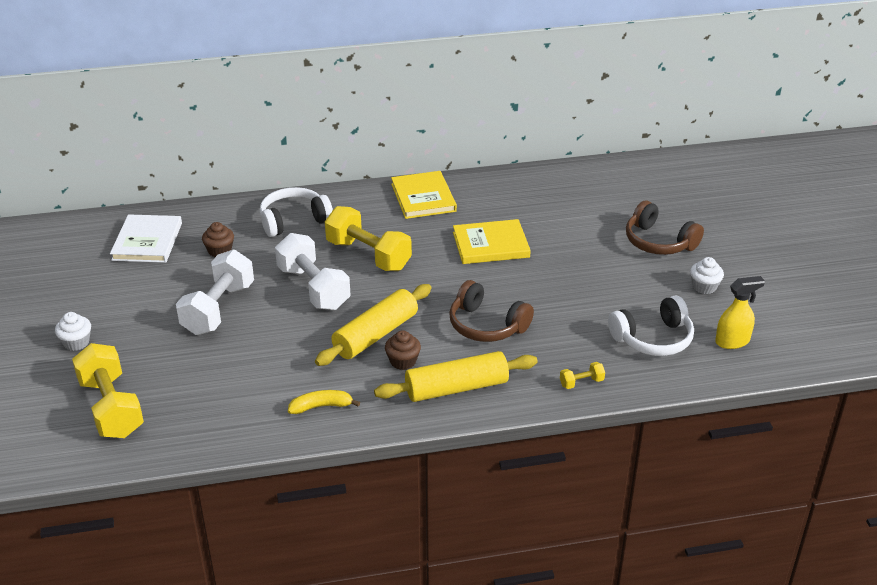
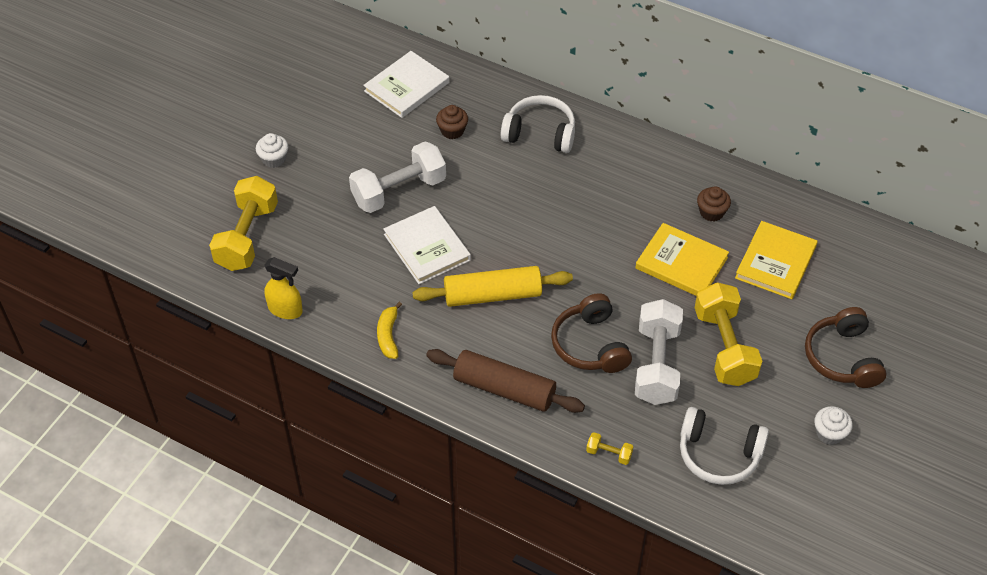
camera: 40 degrees right, 15 degrees up
(285, 332) = (427, 247): none -> white book
(313, 288) = (489, 216): white dumbbell -> white dumbbell (657, 365)
(321, 406) = (388, 336): yellow banana -> yellow banana turned 120 degrees counterclockwise
(368, 255) = (565, 209): yellow dumbbell -> yellow dumbbell (724, 347)
(403, 361) = (488, 335): brown cupcake -> brown cupcake (711, 212)
(423, 197) = (675, 173): yellow book -> yellow book (775, 262)
(456, 388) = (504, 389): yellow rolling pin -> brown rolling pin
(732, 341) = (788, 506): yellow spray bottle -> yellow spray bottle (285, 310)

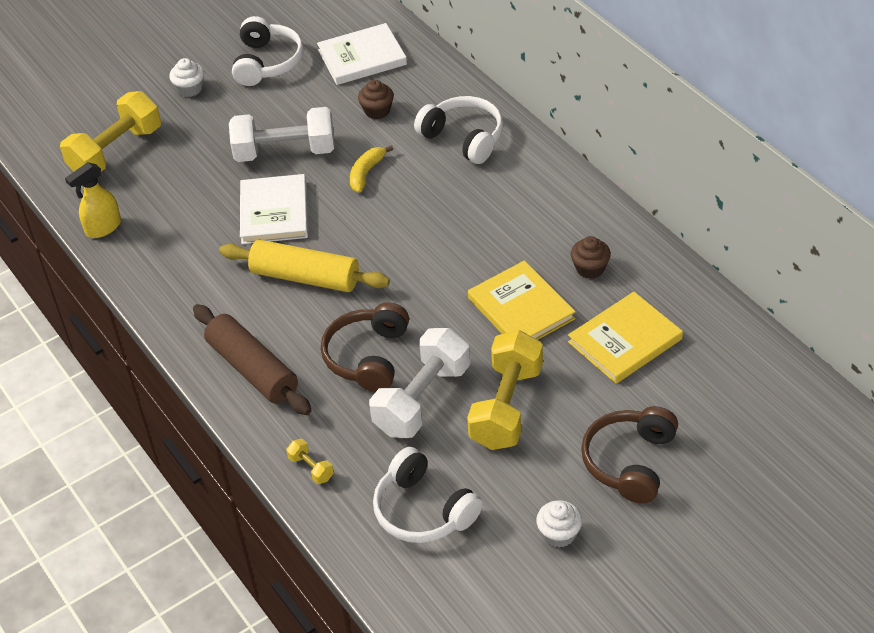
camera: 30 degrees right, 5 degrees down
(285, 310) = (103, 228): yellow spray bottle -> yellow spray bottle turned 90 degrees clockwise
(327, 115) = (267, 62): none -> white headphones
(388, 336) = (179, 282): yellow banana -> yellow banana (366, 173)

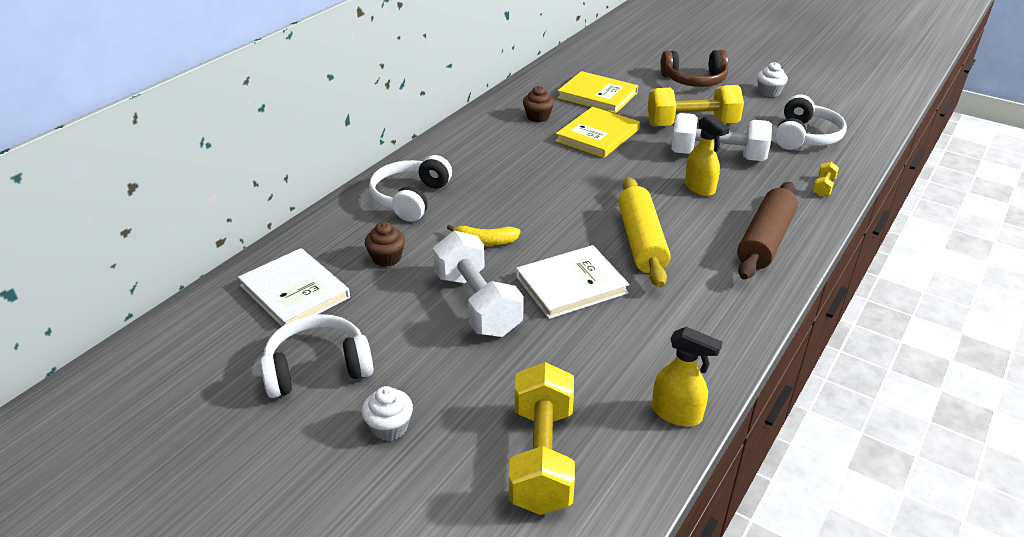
camera: 115 degrees left, 10 degrees down
(116, 151) = (542, 457): yellow dumbbell -> yellow dumbbell turned 75 degrees clockwise
(368, 357) = (699, 188): brown headphones -> yellow spray bottle

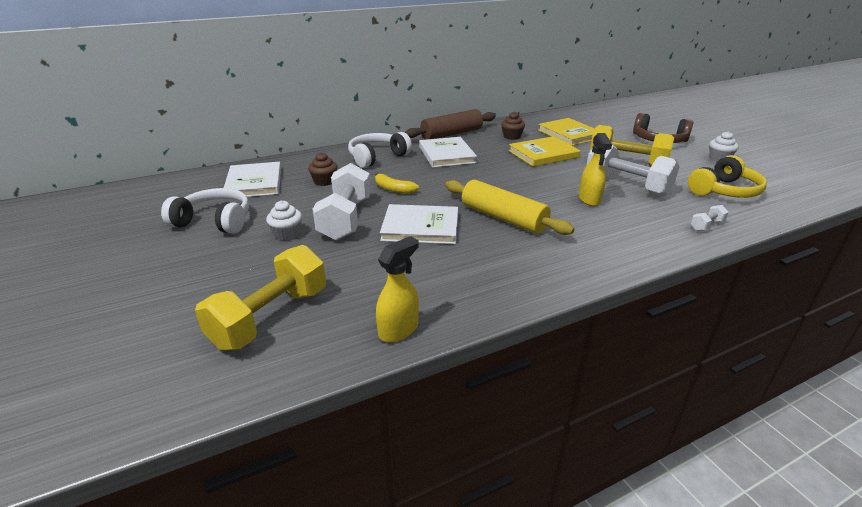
camera: 30 degrees right, 5 degrees down
(389, 427) = (208, 264): white cupcake -> white cupcake (287, 234)
(491, 168) = (446, 154): none -> white book
(641, 241) = (503, 218): yellow rolling pin -> yellow rolling pin turned 75 degrees counterclockwise
(677, 413) = (399, 330): yellow spray bottle -> yellow spray bottle turned 105 degrees counterclockwise
(765, 240) = (609, 245): brown rolling pin -> brown rolling pin (451, 134)
(805, 137) = (724, 191): white headphones -> yellow headphones
(823, 187) = (706, 225): yellow dumbbell -> white dumbbell

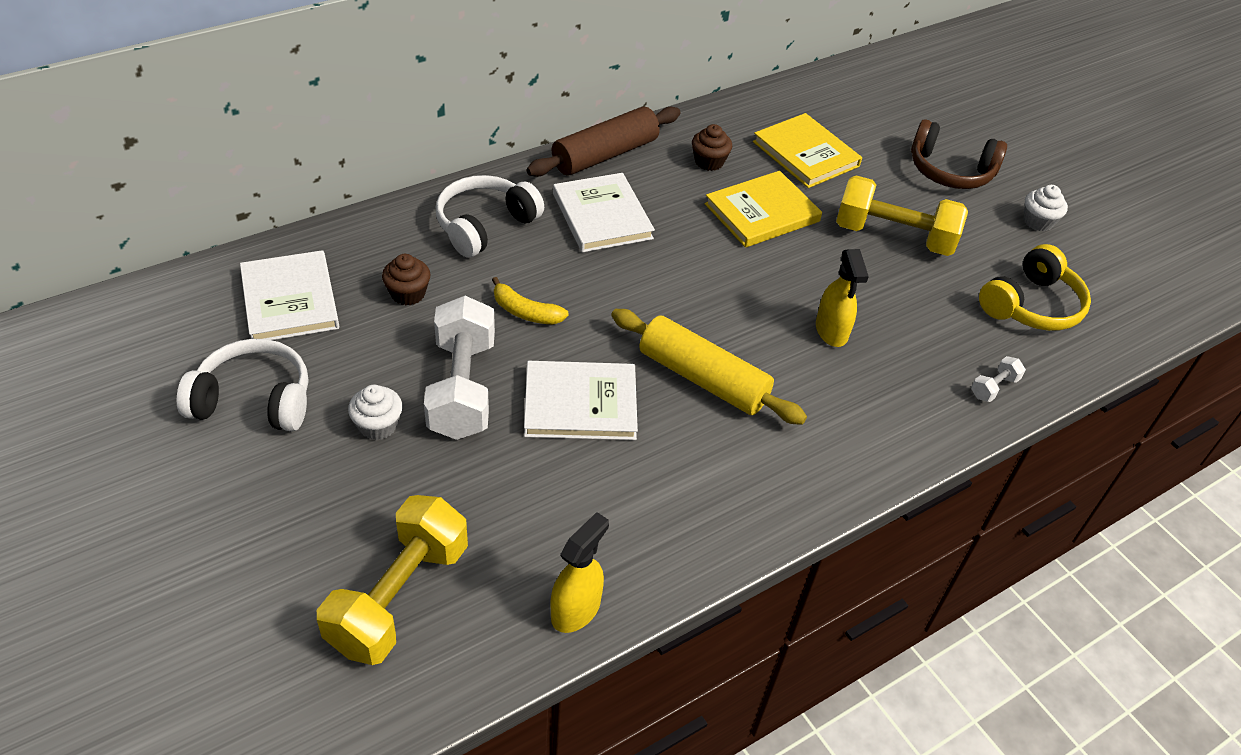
camera: 10 degrees left, 15 degrees up
(626, 185) = (889, 294): white dumbbell -> none

